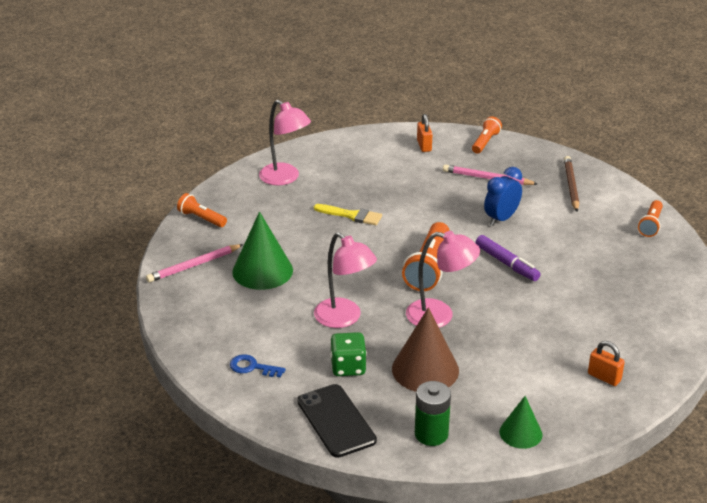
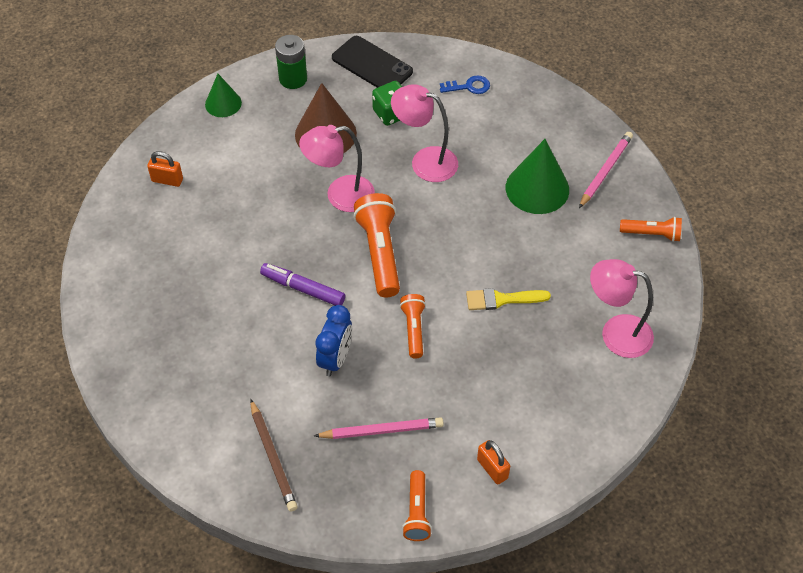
camera: 155 degrees right, 20 degrees up
(650, 225) = (158, 417): orange flashlight -> orange flashlight (414, 329)

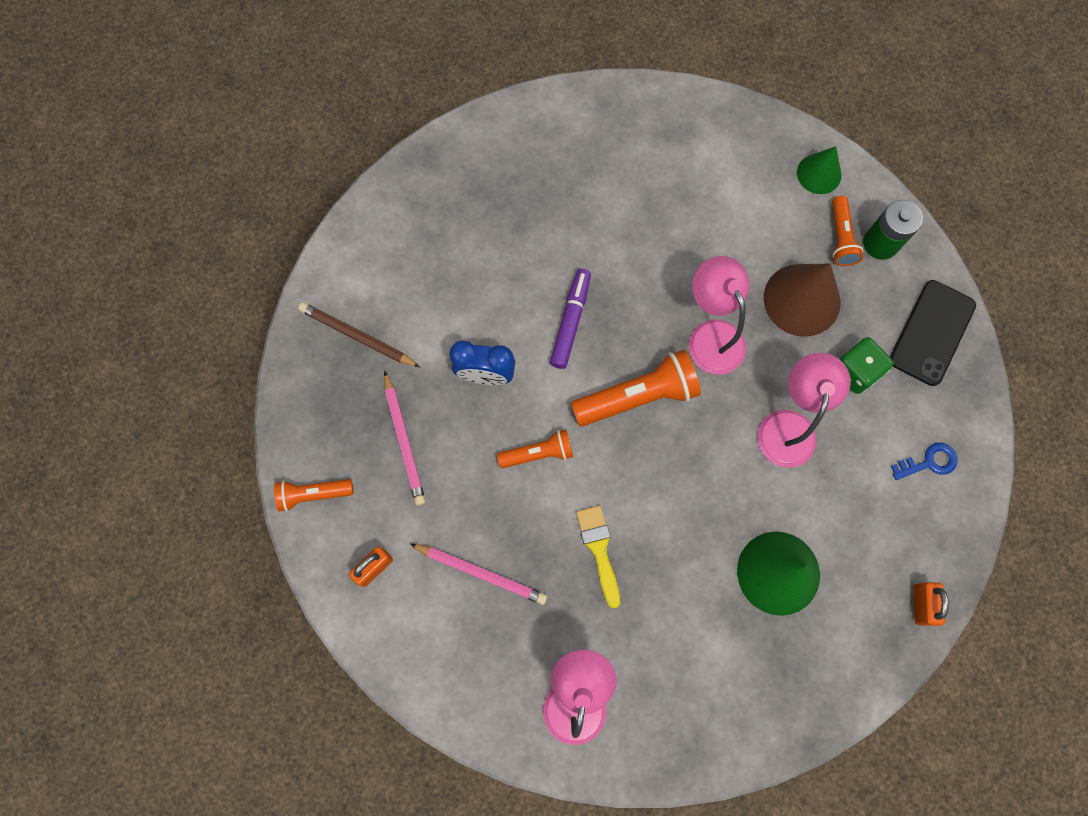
camera: 80 degrees right, 20 degrees up
(167, 180) = (689, 143): orange padlock -> orange padlock (921, 604)
(273, 457) = (357, 336): brown pencil -> brown pencil turned 60 degrees clockwise
(469, 86) = (929, 462): blue key -> blue key turned 90 degrees counterclockwise
(605, 171) = (830, 661): pink pencil -> pink pencil (481, 573)
(651, 234) = (738, 732): orange flashlight -> orange flashlight (840, 237)

